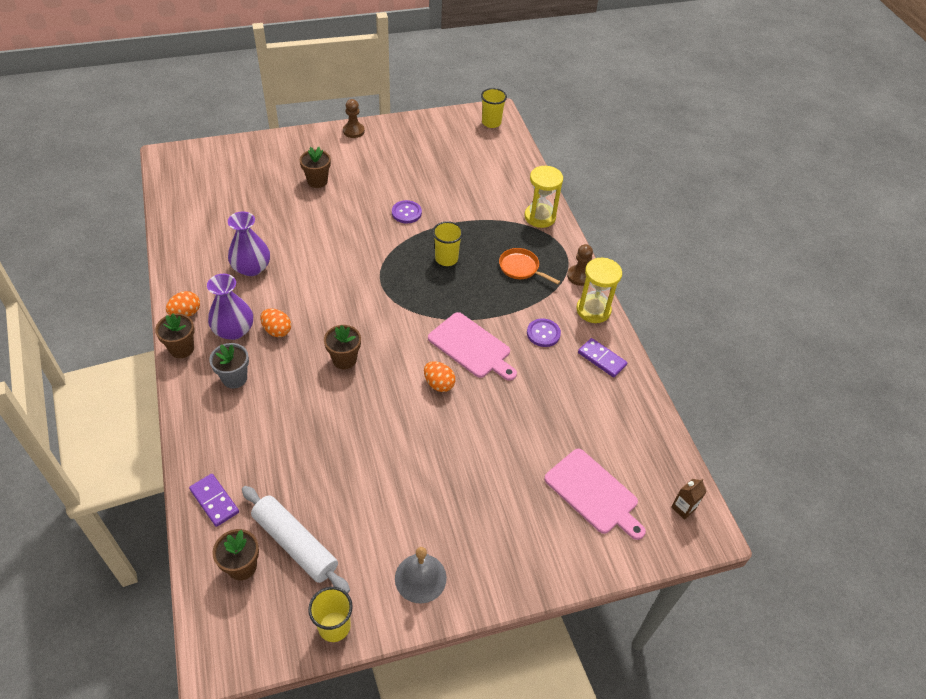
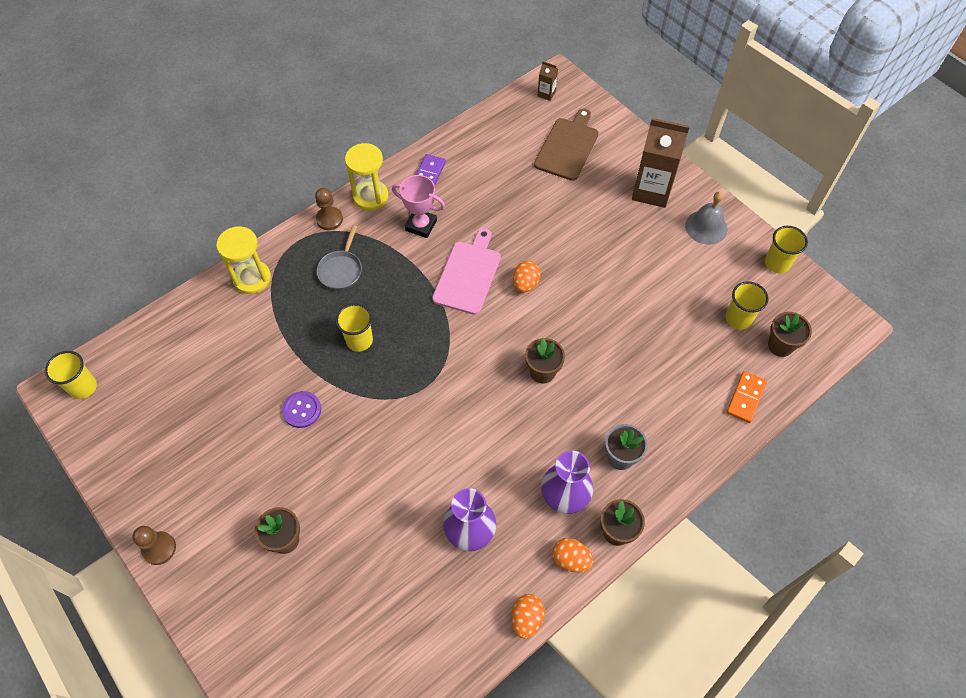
camera: 110 degrees left, 10 degrees up
(214, 501) = (745, 398): purple domino -> orange domino
(277, 330) = (542, 452): orange egg -> orange egg (526, 618)
(295, 544) = (738, 319): white rolling pin -> yellow cup
(496, 547) = (651, 191): none -> brown carton
(521, 268) = (341, 270): orange pan -> grey pan
(543, 333) = (421, 225): purple button -> pink trophy
(593, 493) = (567, 147): pink cutting board -> brown cutting board

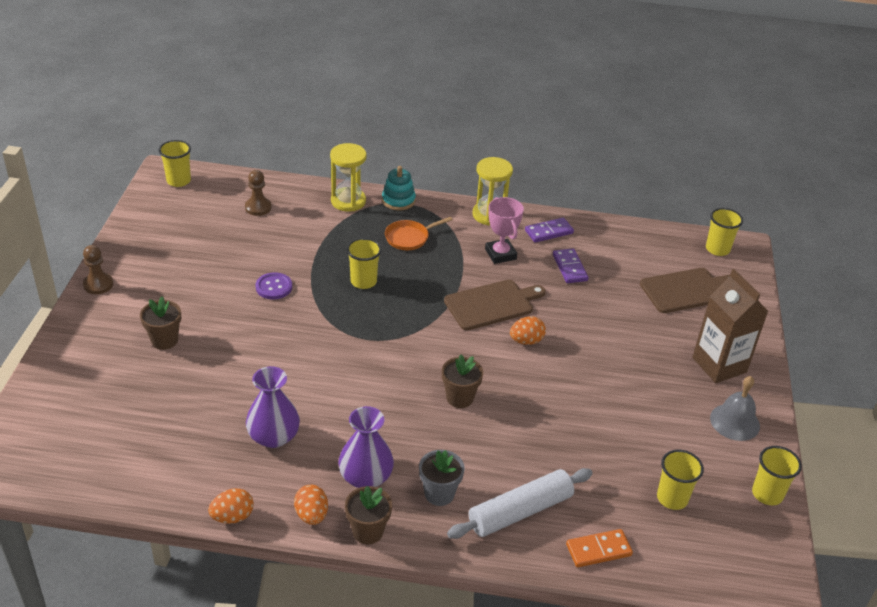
camera: 45 degrees right, 20 degrees down
(289, 243) = (398, 200): none -> turquoise stacking toy
(329, 219) = (443, 207): brown pawn -> brown pawn (258, 207)
(341, 270) = (409, 238): grey pan -> orange pan
(468, 275) = (492, 304): pink cutting board -> brown cutting board
(478, 195) = (569, 268): none -> purple domino
(546, 94) = (717, 249): brown carton -> yellow cup
(677, 418) = (520, 511): none -> white rolling pin
(780, 345) = (684, 546): brown flower pot -> none

